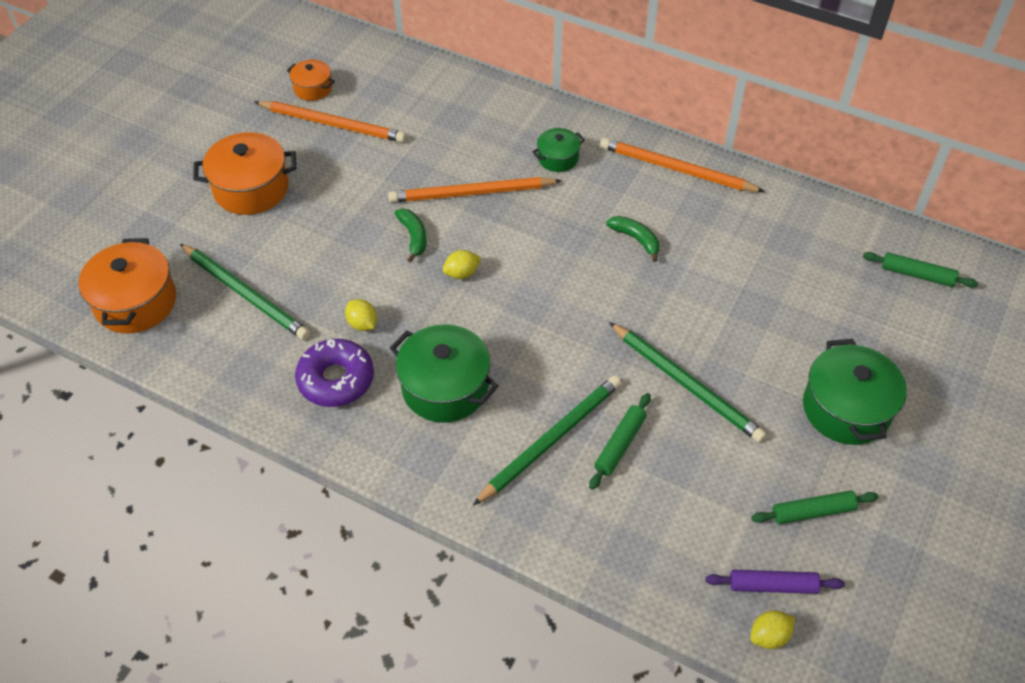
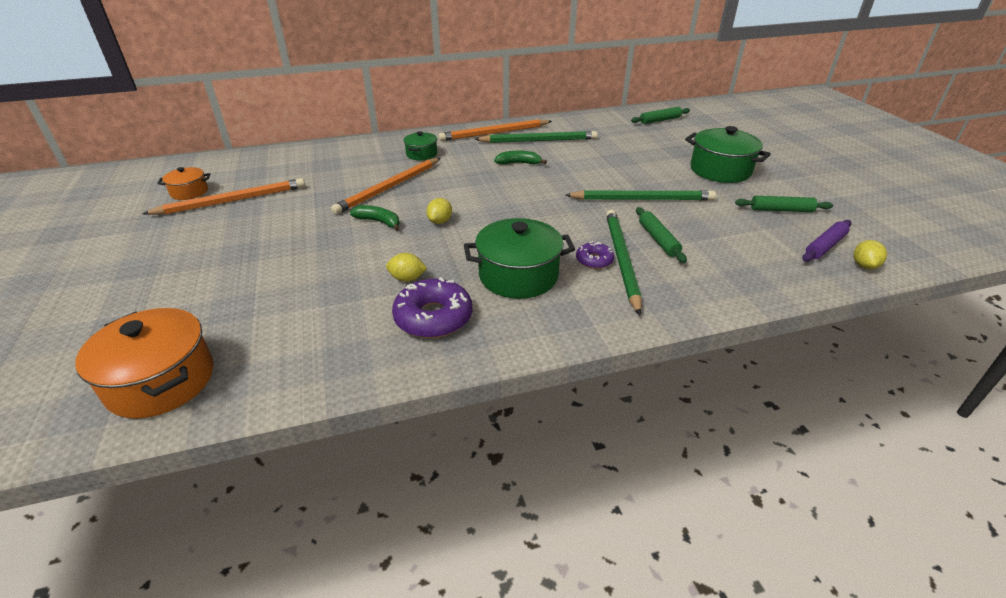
camera: 45 degrees left, 15 degrees down
(246, 294) = (279, 315): green pencil -> green pencil (539, 140)
(251, 188) = (200, 258): orange pot -> none
(527, 421) = (594, 260): none -> purple donut
(813, 512) = (781, 210): green rolling pin -> green rolling pin turned 60 degrees clockwise

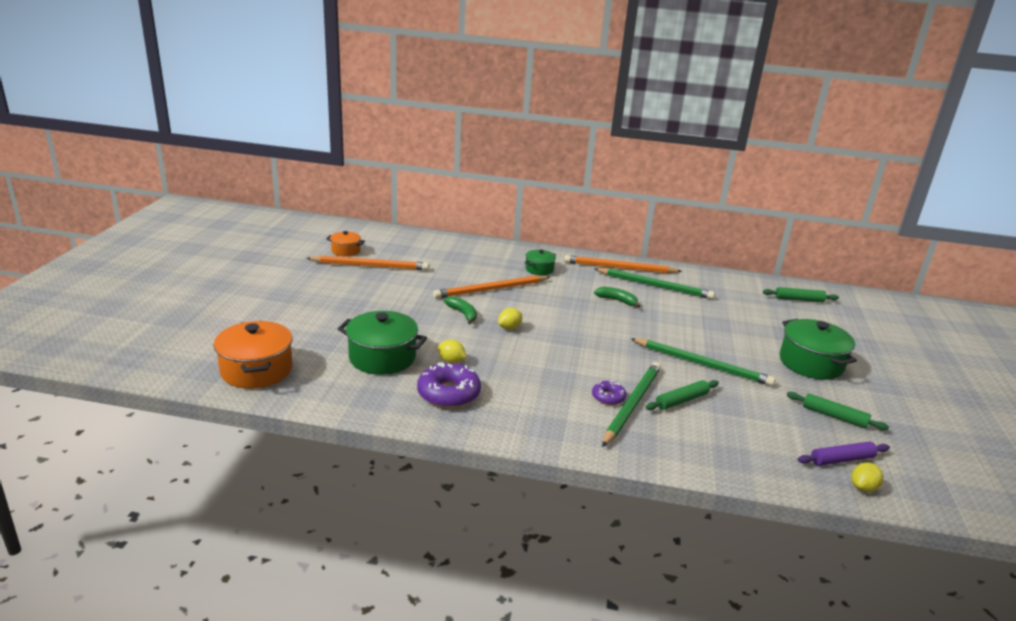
camera: 25 degrees right, 10 degrees down
(518, 275) = (536, 387): green pot -> green pot (382, 357)
(658, 239) = (682, 400): green rolling pin -> green rolling pin turned 45 degrees clockwise

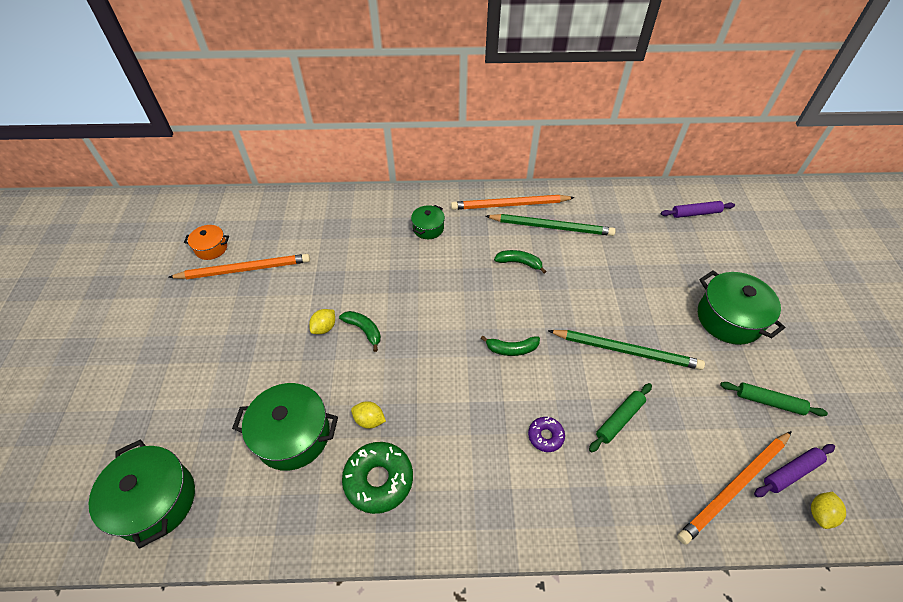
camera: 10 degrees left, 25 degrees up
(256, 370) = (155, 501): orange pot -> green pot
(448, 393) = (379, 480): purple donut -> green donut
(491, 290) = (385, 278): orange pencil -> orange pencil (734, 487)
(509, 328) = (419, 342): yellow lemon -> yellow lemon (324, 327)
(593, 345) = (511, 349): none -> green banana
(632, 405) = (572, 442): green pencil -> none
(799, 299) = (695, 213): green rolling pin -> purple rolling pin

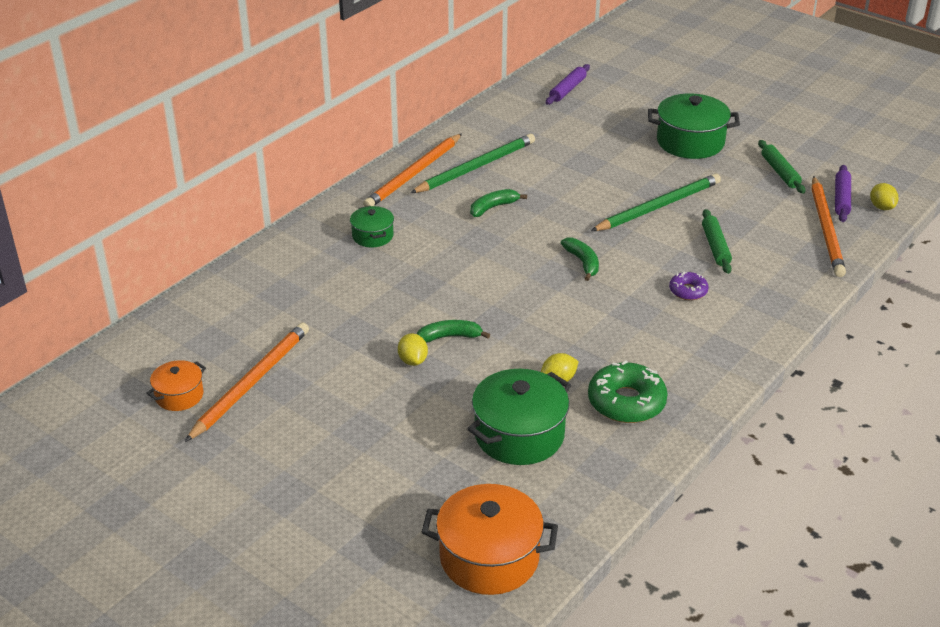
camera: 50 degrees left, 15 degrees down
(155, 501) = (489, 558): green pot -> orange pot
(511, 349) = (582, 262): green banana -> green banana turned 60 degrees counterclockwise
(769, 402) = (780, 172): green rolling pin -> green rolling pin turned 75 degrees counterclockwise

